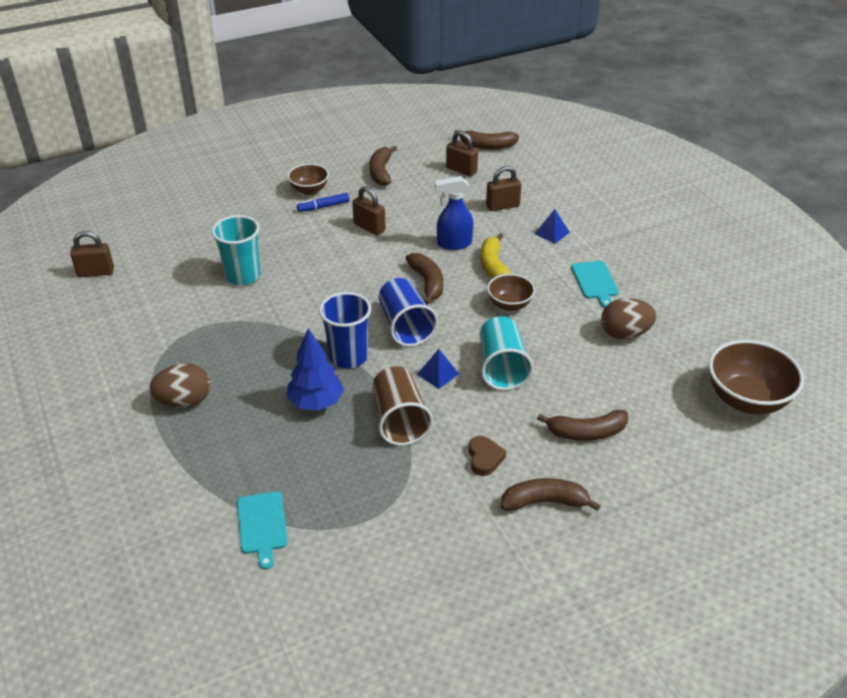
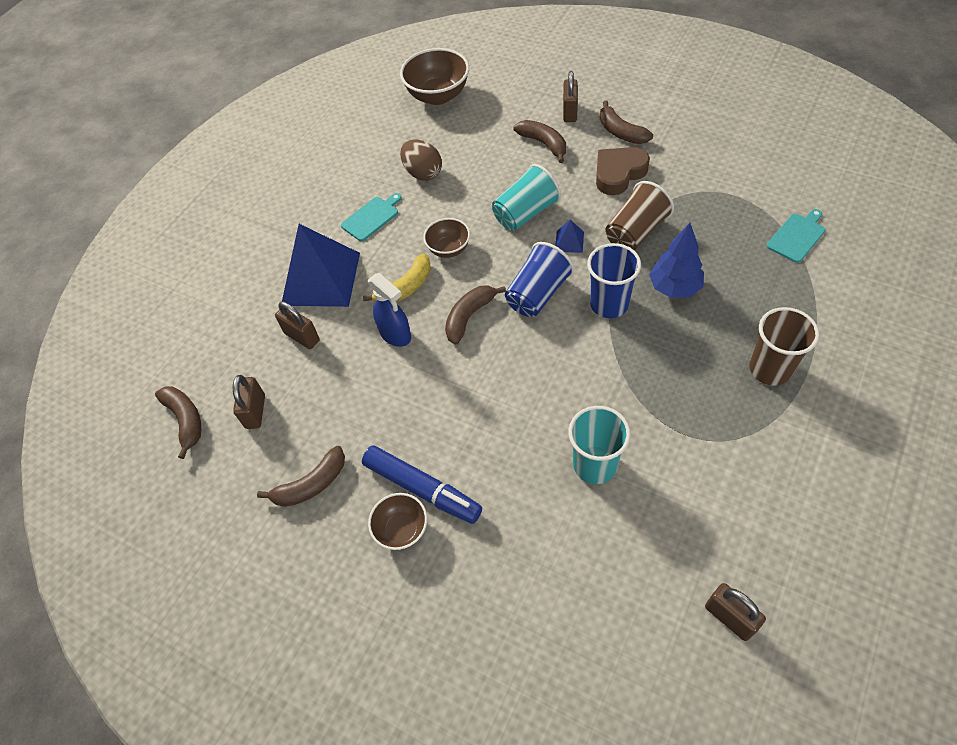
camera: 120 degrees left, 15 degrees up
(184, 401) = (770, 369): brown egg -> brown cup
(323, 206) = (422, 488): blue marker -> blue marker, size x1.84
(369, 227) = (425, 418): brown padlock -> brown padlock (569, 112)
(484, 458) = (618, 173): brown heart -> brown heart, size x1.73
(552, 233) = (321, 278): blue pyramid -> blue pyramid, size x2.49

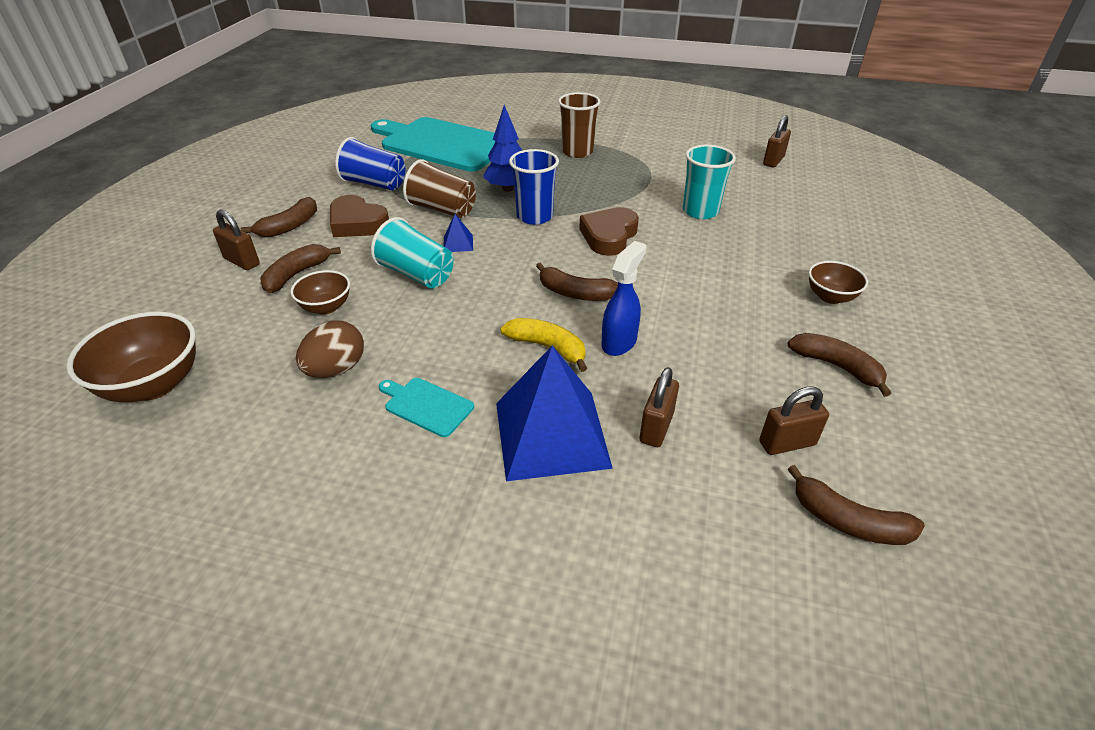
camera: 110 degrees left, 15 degrees down
(186, 420) = (848, 521): brown banana -> brown banana turned 105 degrees counterclockwise
(422, 488) = (784, 292): blue marker -> none
(449, 249) = (479, 323): brown bowl -> brown bowl (326, 307)
(538, 294) = (533, 254): blue cup -> blue cup (374, 184)
(558, 361) = (609, 236): none -> brown heart
(569, 112) = (242, 261): brown padlock -> brown padlock turned 45 degrees clockwise
(797, 236) = (442, 144): turquoise cutting board -> turquoise cutting board, size x2.47

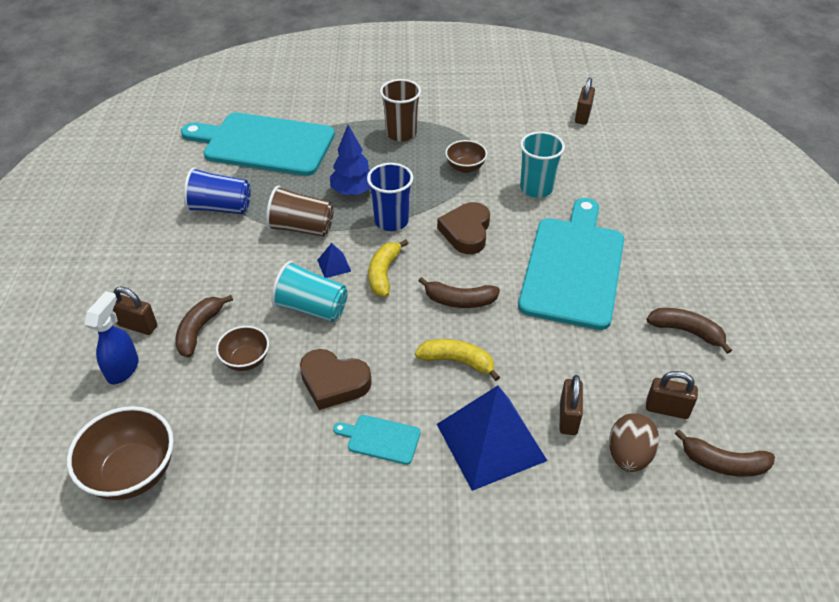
camera: 15 degrees left, 5 degrees up
(289, 226) = (162, 275): brown banana -> none
(336, 369) = (288, 422): brown egg -> brown egg (628, 455)
(357, 223) = (227, 259): brown heart -> brown heart (334, 382)
(505, 257) = (383, 273): none -> yellow banana
(619, 342) = (513, 344): blue spray bottle -> blue spray bottle (123, 369)
(717, 284) = (573, 267): none -> turquoise cutting board
(787, 443) = (667, 409): brown padlock -> brown padlock turned 45 degrees clockwise
(830, 297) = (666, 263): brown bowl -> brown bowl (465, 167)

